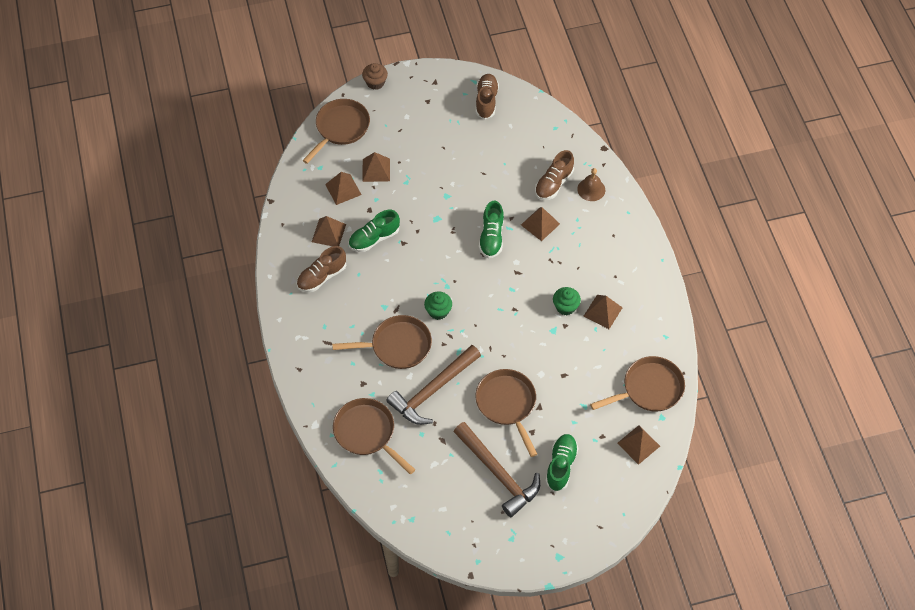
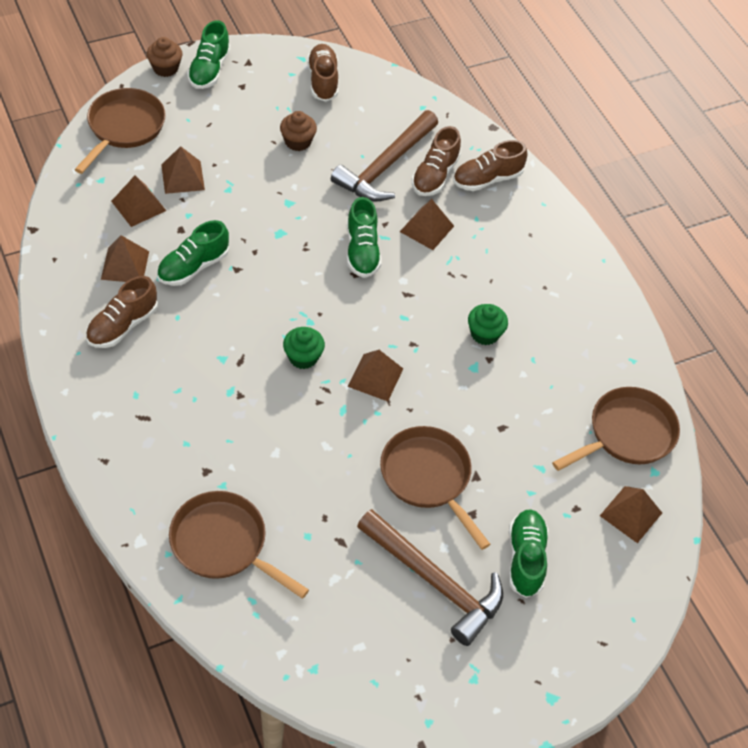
camera: 15 degrees left, 5 degrees down
(397, 346) = (250, 411): brown pan -> none
(406, 86) = (209, 70): none -> green shoe
(433, 390) = (314, 470): brown hammer -> brown hammer (386, 166)
(460, 148) = (298, 141): none -> brown cupcake
(591, 189) = (487, 179): brown bell -> brown shoe
(603, 312) = (538, 335): brown pyramid -> brown pyramid (375, 377)

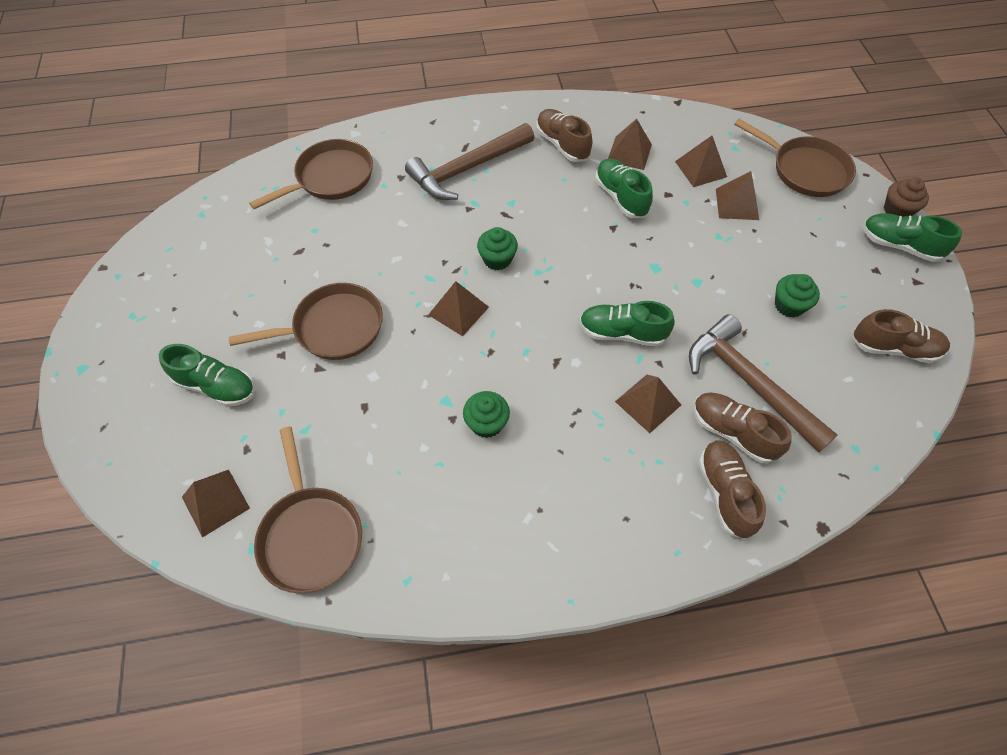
camera: 110 degrees right, 5 degrees up
(298, 141) = (789, 305): brown cupcake -> green cupcake
(434, 581) = (231, 308): brown hammer -> brown hammer (467, 169)

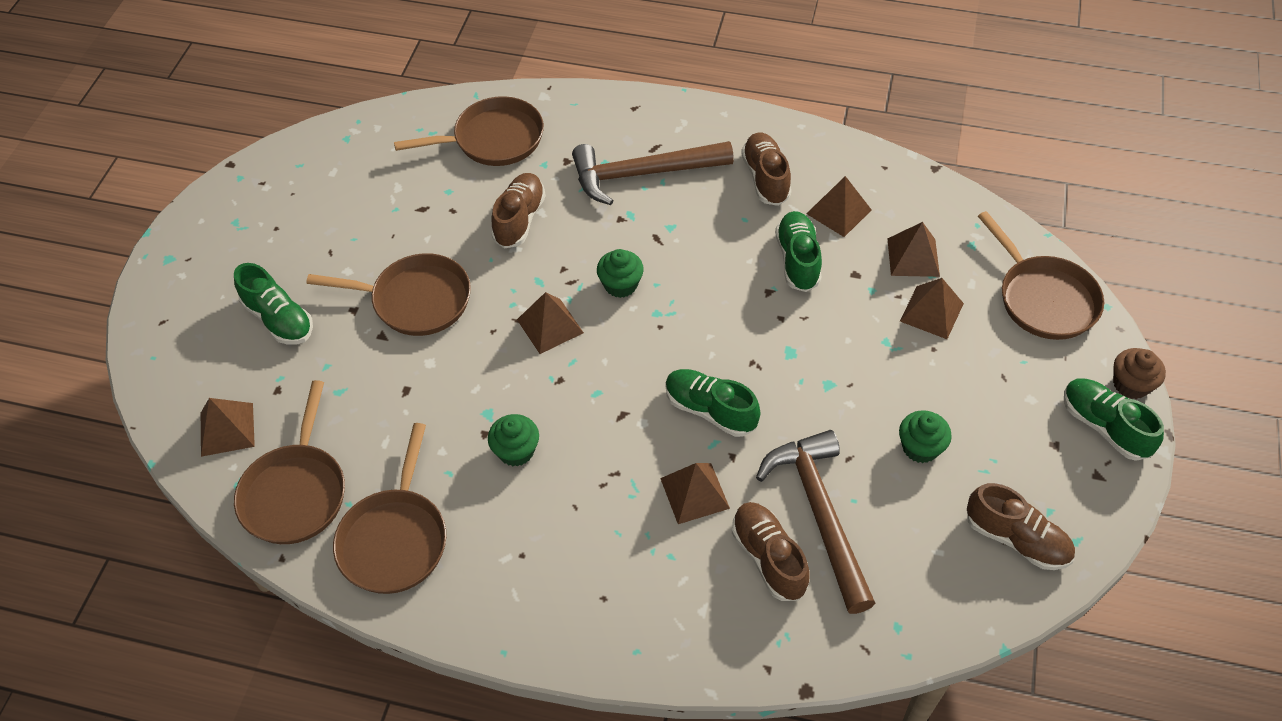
camera: 25 degrees right, 5 degrees down
(423, 540) = (395, 538): none -> brown pan
(725, 493) = (722, 614): brown shoe -> brown shoe (519, 219)

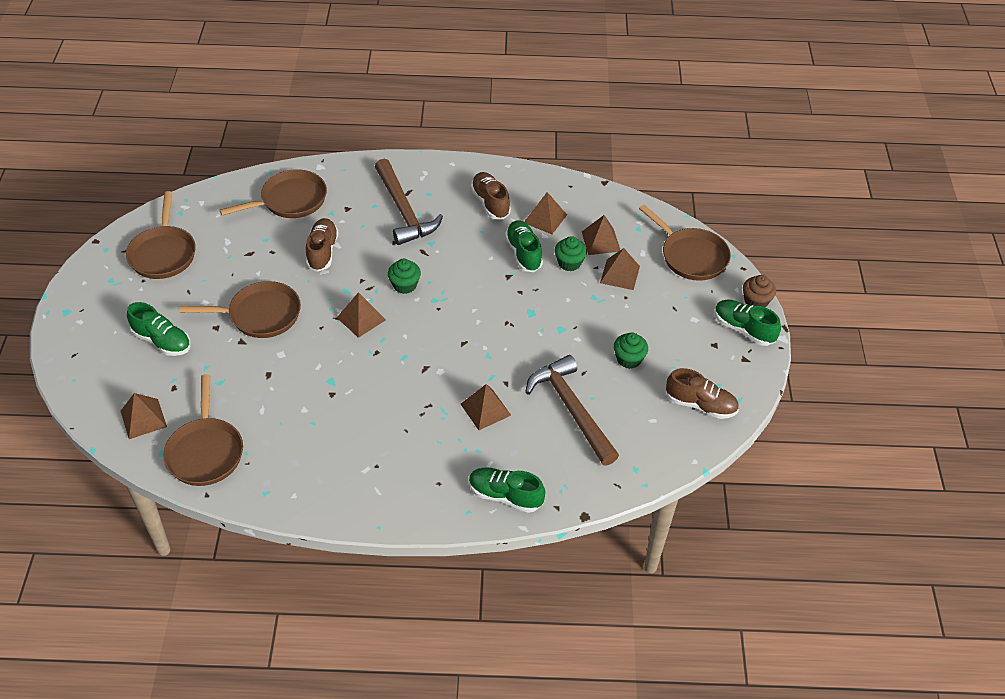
camera: 15 degrees left, 5 degrees down
(395, 538) = (285, 469): brown pan -> brown pan (163, 253)
(516, 451) = (356, 401): green cupcake -> green cupcake (569, 263)
(643, 174) = (404, 211): brown hammer -> brown hammer turned 90 degrees counterclockwise
(710, 410) = (485, 356): green shoe -> green shoe (505, 496)
(768, 558) = (543, 441): brown shoe -> none

